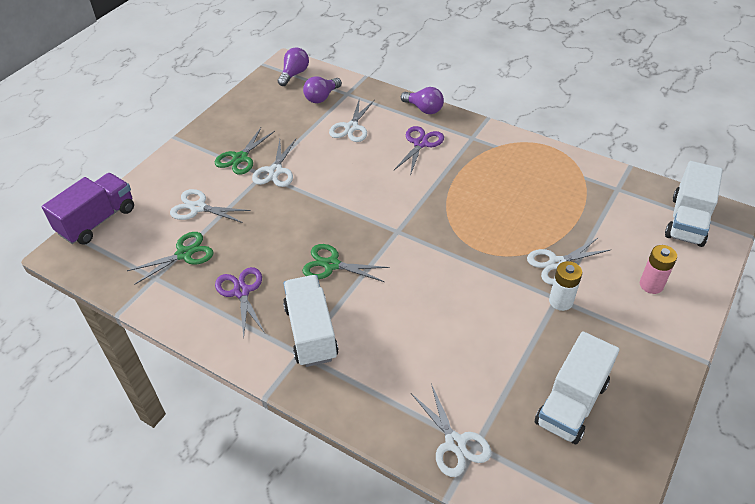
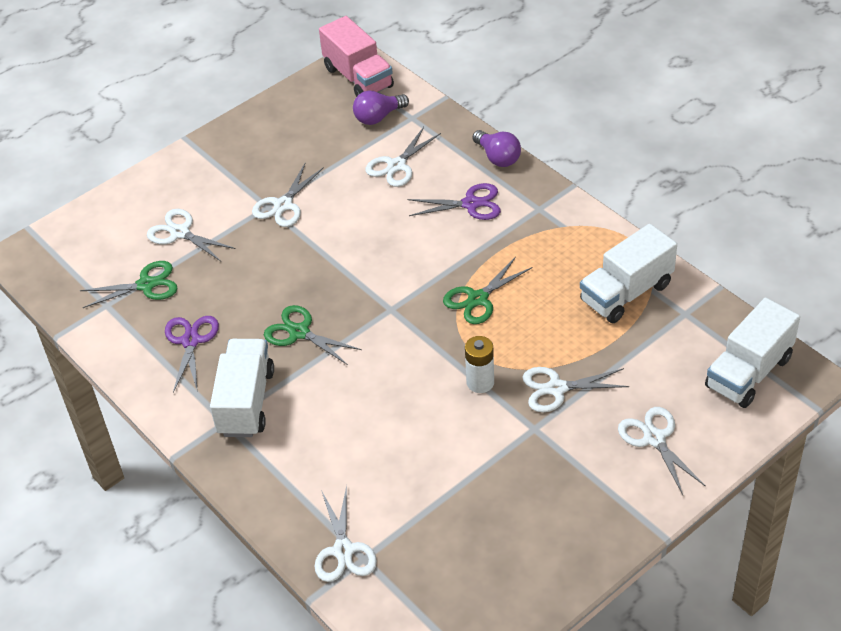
camera: 20 degrees right, 0 degrees up
(98, 221) = (68, 226): purple truck -> none
(240, 158) = (249, 180): green scissors -> green scissors (477, 299)
(294, 74) = (358, 78): purple light bulb -> pink truck
(420, 143) = (471, 204): purple scissors -> purple scissors turned 45 degrees clockwise
(560, 301) = (536, 432): white battery -> white battery (480, 382)
(571, 403) = (487, 542): white truck -> white truck (626, 293)
(651, 285) = (654, 438): pink battery -> white scissors

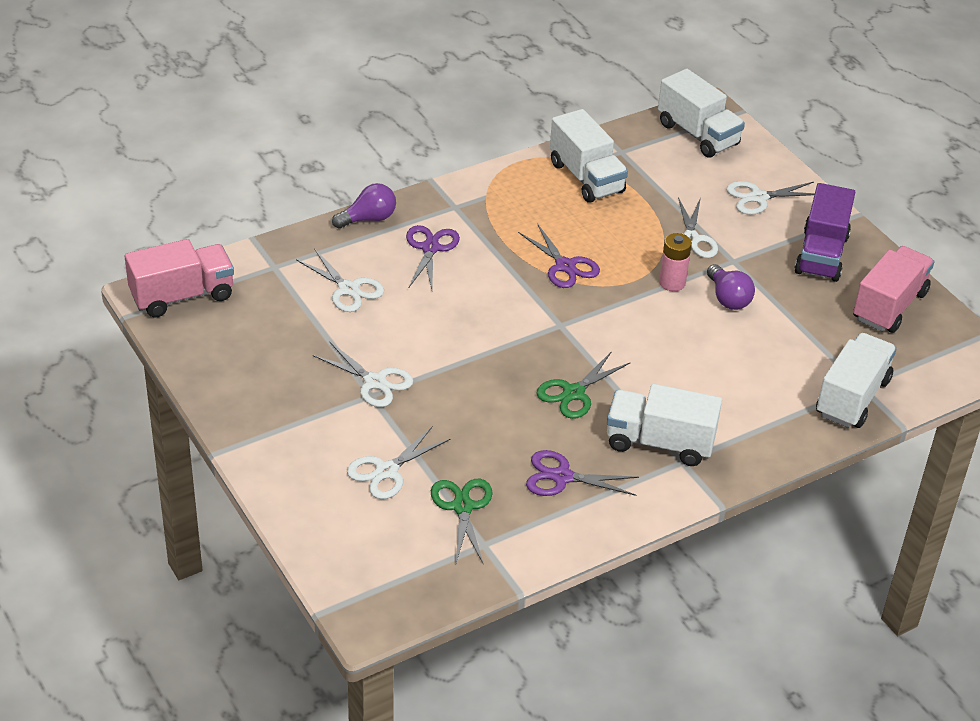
camera: 85 degrees left, 5 degrees down
(343, 550) = (852, 397): white scissors -> white truck
(378, 117) = (261, 291): purple light bulb -> purple light bulb (728, 298)
(477, 299) = (565, 266): green scissors -> purple scissors
(480, 382) = (672, 283): white battery -> pink battery
(504, 576) = (889, 306): none -> pink truck
(573, 505) = (821, 254): none -> purple truck

